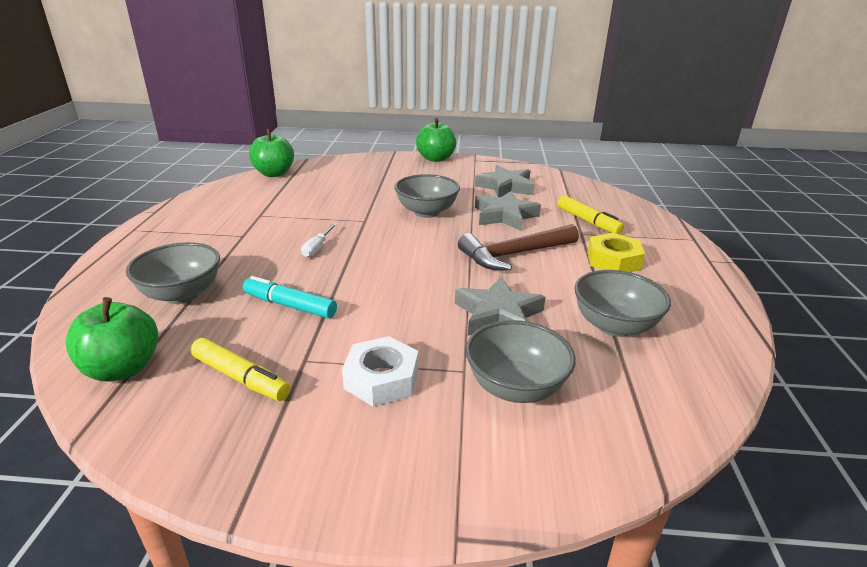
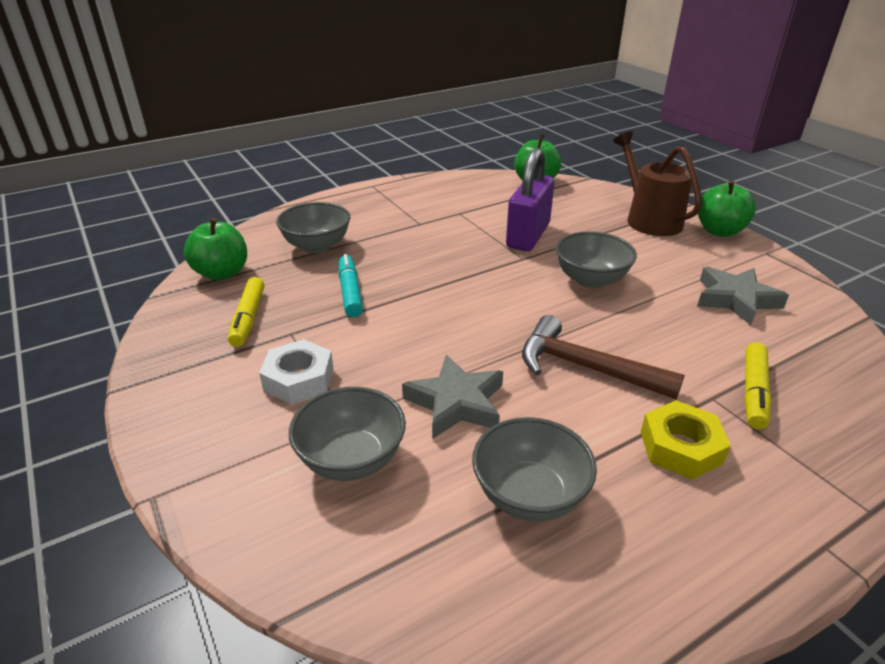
camera: 55 degrees right, 5 degrees up
(317, 248) = (445, 261): white screwdriver -> none
(340, 207) = (528, 236): none -> purple padlock
(389, 167) = (649, 219): none -> brown watering can
(505, 216) = (662, 327): grey star -> none

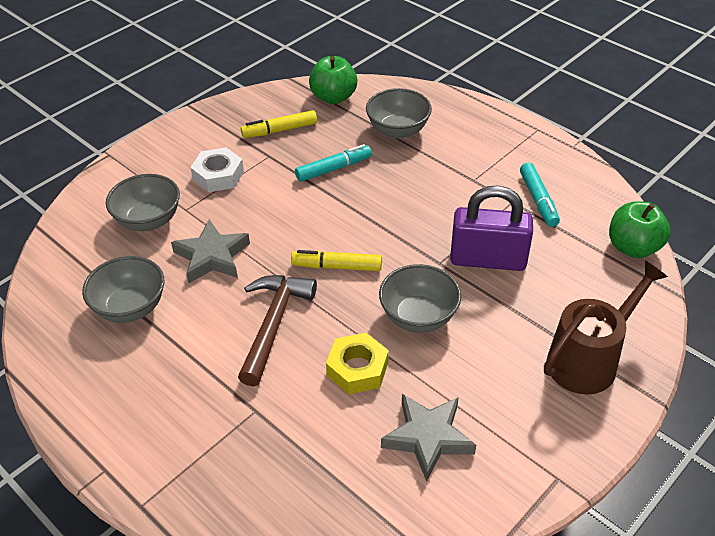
camera: 75 degrees right, 10 degrees up
(464, 202) = (538, 200): none -> turquoise marker
(680, 447) = (189, 388): yellow nut -> yellow nut (357, 369)
(719, 231) = (594, 431): green apple -> none
(753, 392) = (270, 441): yellow marker -> yellow marker (337, 266)

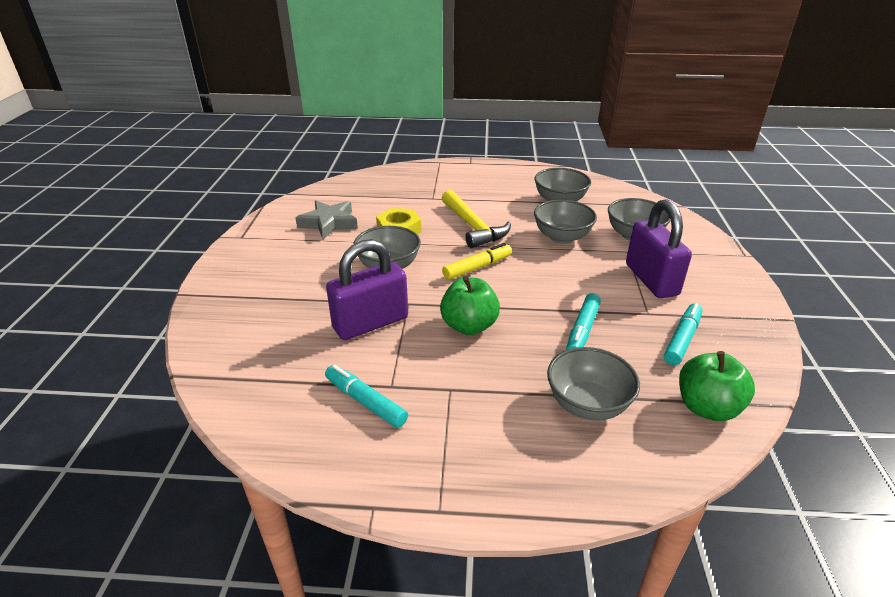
camera: 140 degrees right, 10 degrees down
(212, 256) = (562, 237): grey star -> grey bowl
(218, 175) = (651, 280): white nut -> purple padlock
(274, 324) = (472, 227): brown hammer -> yellow hammer
(280, 130) = (682, 339): yellow marker -> turquoise marker
(589, 359) = (245, 295): brown watering can -> none
(633, 247) = (236, 400): green apple -> green apple (469, 326)

